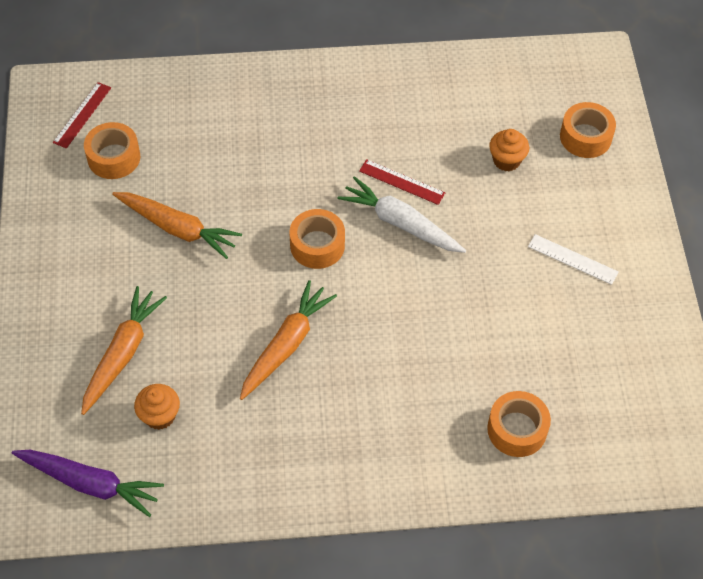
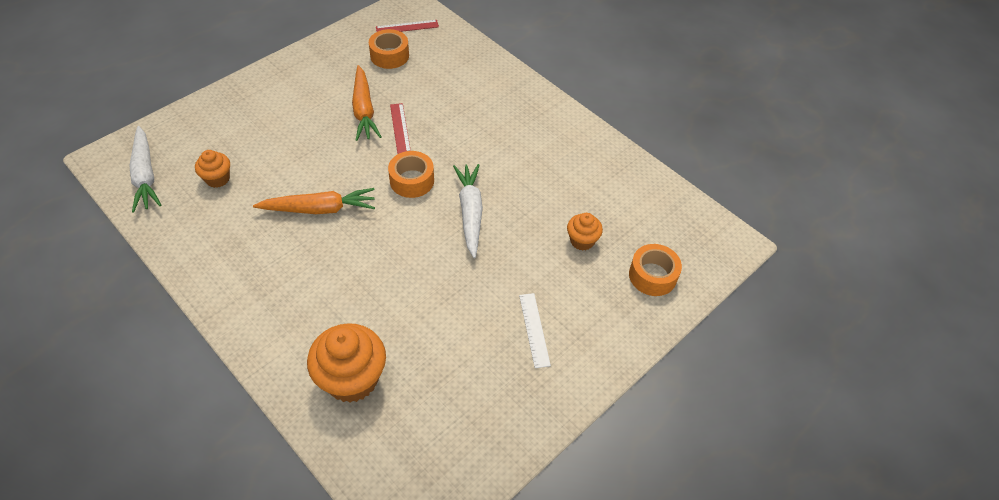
camera: 50 degrees right, 5 degrees down
(90, 483) = (145, 175): purple carrot -> white carrot
(123, 353) = (250, 137): orange carrot -> none
(402, 182) = (505, 194): red ruler -> red ruler (400, 128)
(517, 429) = (352, 379): orange tape -> orange cupcake

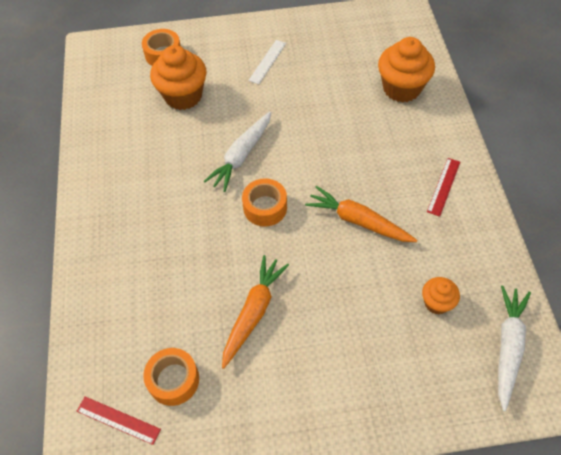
camera: 140 degrees left, 5 degrees up
(400, 128) = (235, 269): red ruler -> red ruler (443, 186)
(582, 241) = (183, 96): orange cupcake -> orange cupcake, size x1.85

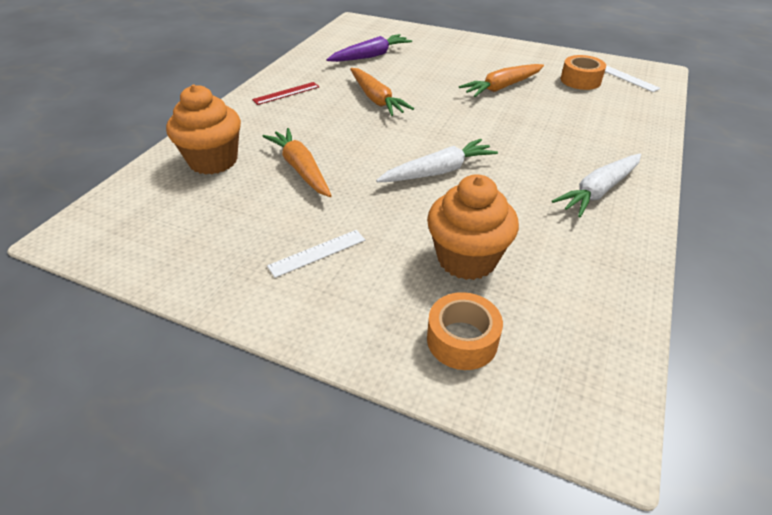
camera: 150 degrees left, 15 degrees down
(118, 420) = (627, 78): red ruler -> white ruler
(265, 207) = (447, 130): orange tape -> none
(337, 111) = (301, 169): none -> orange carrot
(436, 303) = (371, 56): orange cupcake -> purple carrot
(508, 347) = (352, 35): white carrot -> white carrot (598, 191)

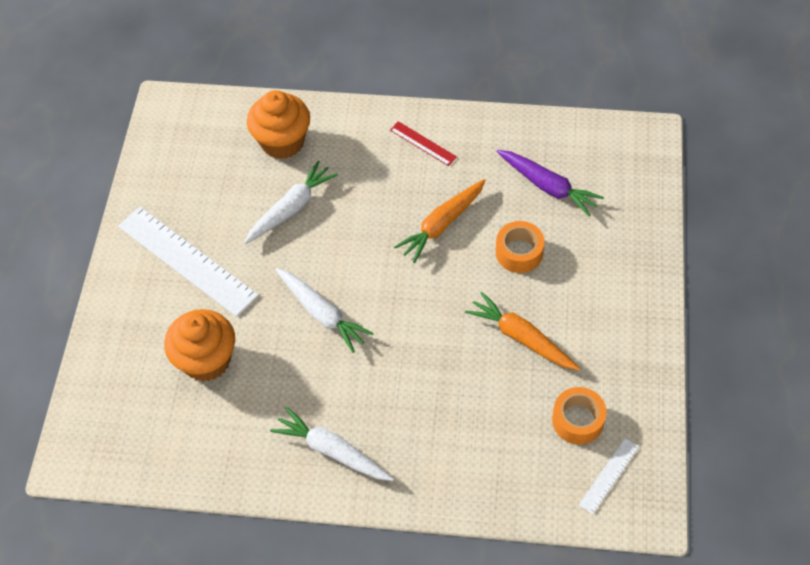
camera: 75 degrees right, 15 degrees up
(301, 169) = (291, 208): orange carrot -> white carrot
(317, 253) = (187, 260): white ruler -> white ruler, size x2.14
(462, 340) = (124, 373): orange tape -> orange tape (519, 252)

